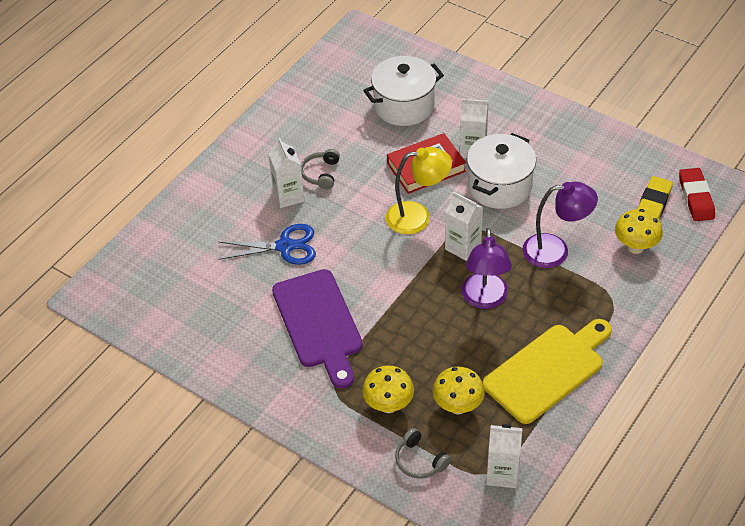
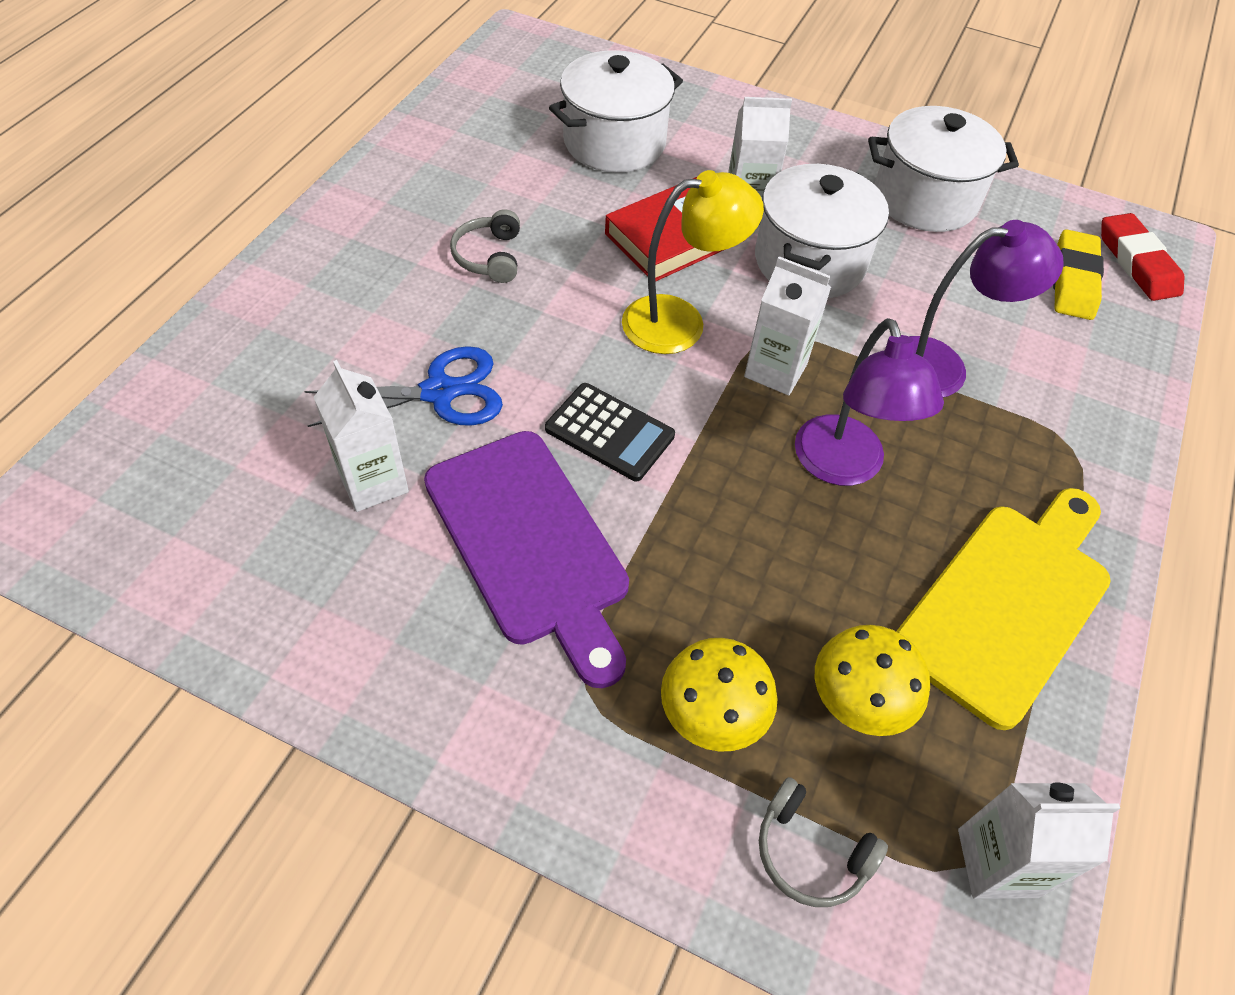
camera: 15 degrees left, 5 degrees up
(288, 196) = (434, 298): white carton -> white carton (373, 482)
(368, 273) = (609, 432): none -> black calculator
(580, 151) = (925, 199): none -> white pot
(635, 247) = (1074, 350): yellow mushroom -> none

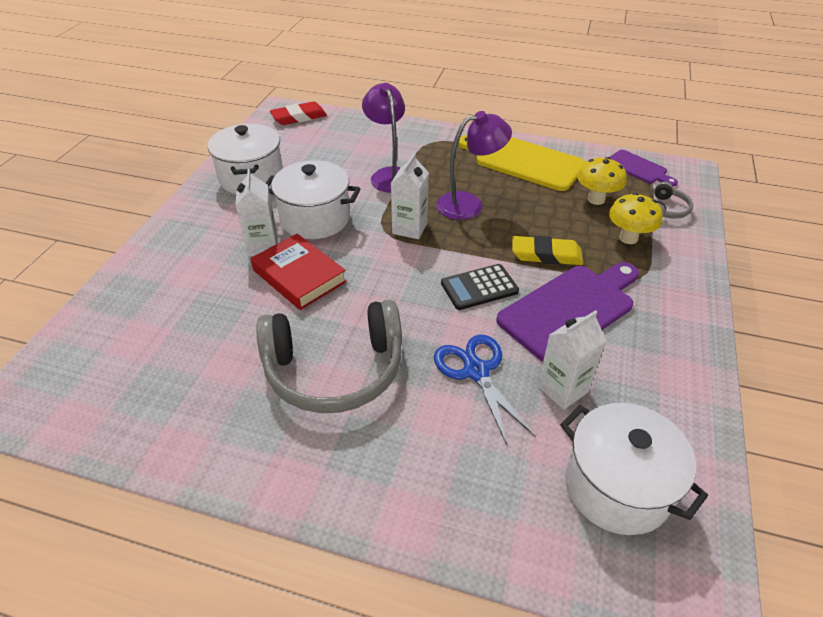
camera: 95 degrees left, 10 degrees down
(489, 256) = (334, 369): grey headphones -> grey headphones, size x2.29
(609, 432) = (479, 287): black calculator -> black calculator turned 135 degrees counterclockwise
(614, 142) = (189, 317): white pot -> white pot (617, 487)
(680, 321) = (380, 267): yellow lamp -> none
(997, 863) = (638, 168): white carton -> purple cutting board
(1073, 280) = (316, 135): yellow eraser -> yellow eraser (546, 255)

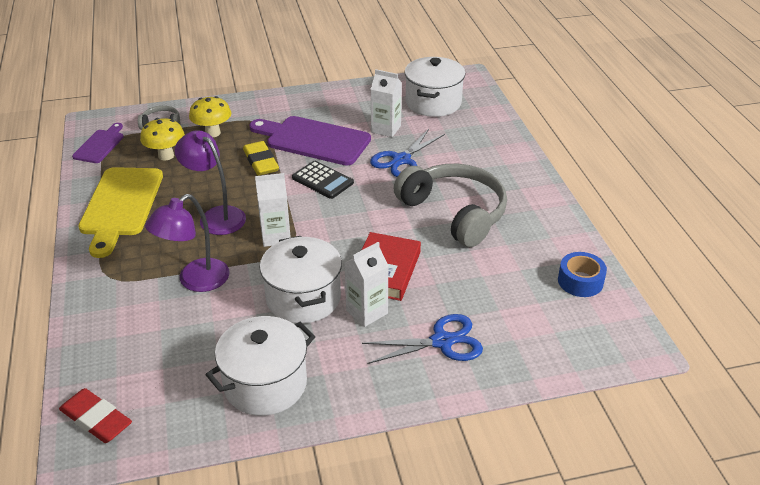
camera: 120 degrees left, 5 degrees down
(127, 418) = (580, 281): none -> blue tape
(184, 273) = (442, 341): none -> blue scissors

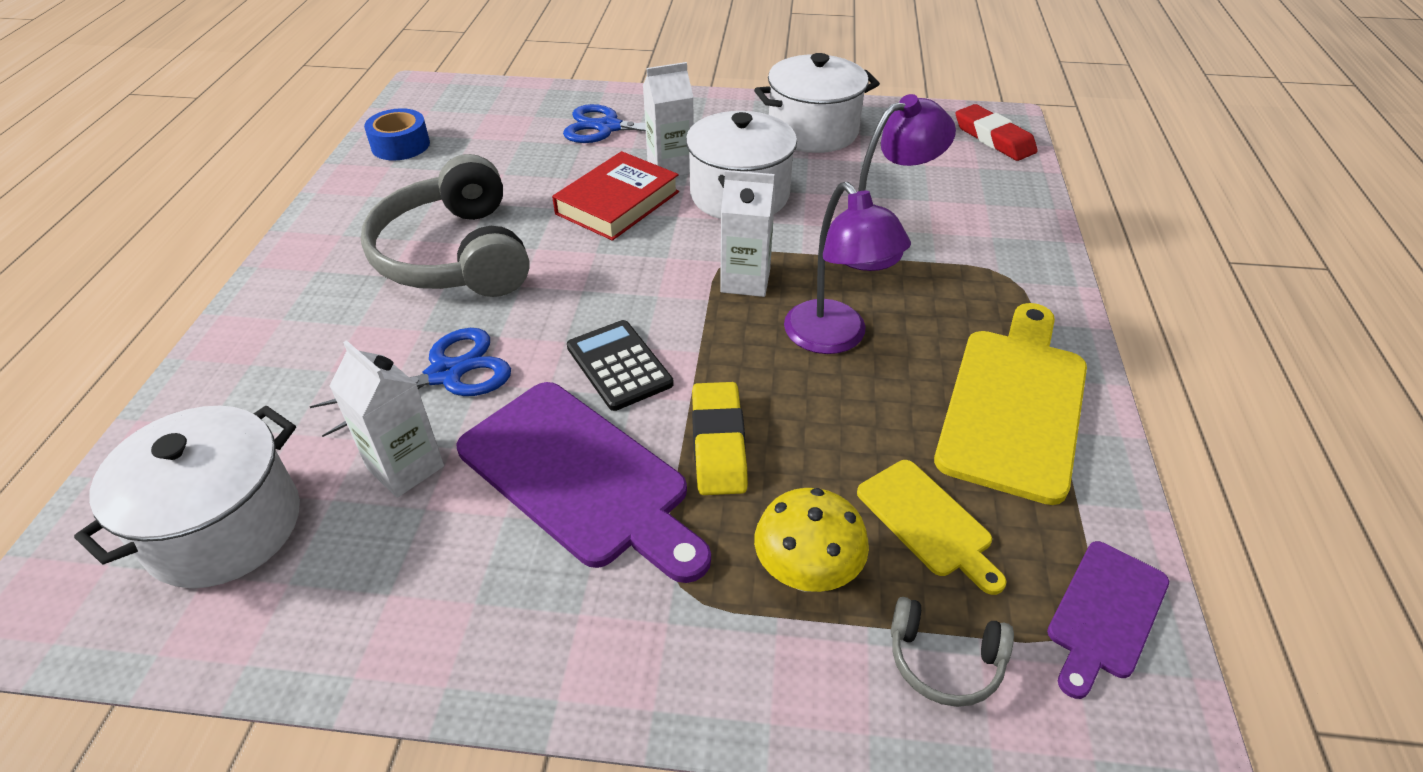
camera: 160 degrees left, 5 degrees up
(166, 156) = (928, 522): yellow mushroom -> yellow cutting board

